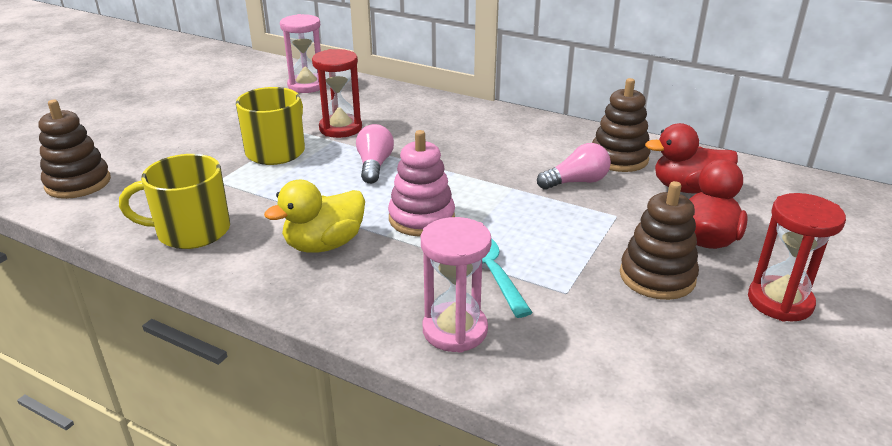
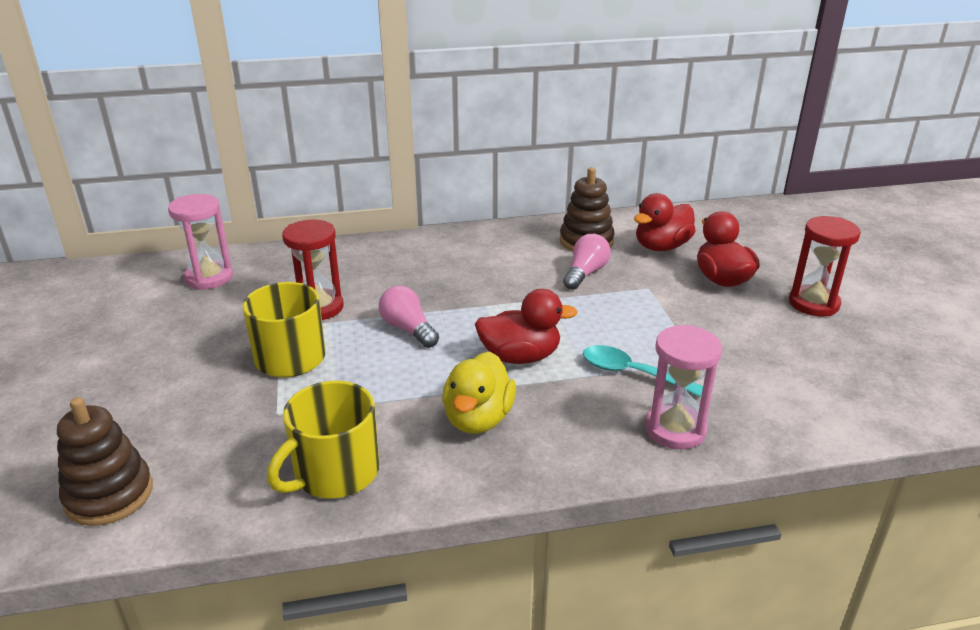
camera: 40 degrees left, 0 degrees up
(421, 218) = (520, 357): pink stacking toy -> red duck
(657, 277) = (733, 321): brown stacking toy -> none

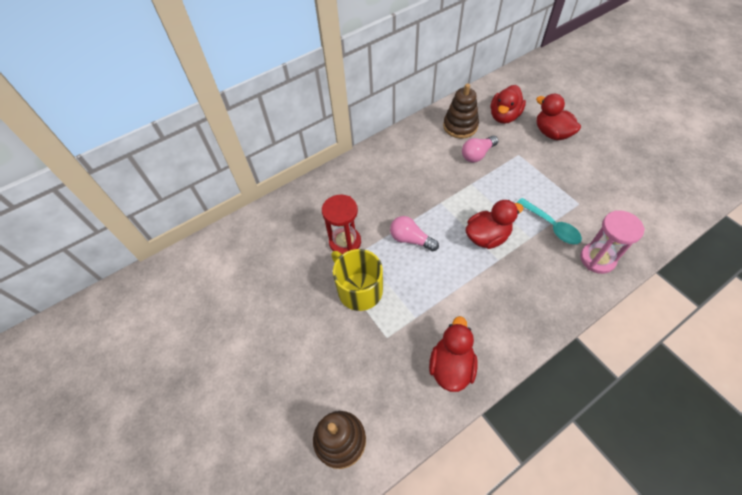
camera: 20 degrees left, 25 degrees up
(209, 278) = (255, 242): pink hourglass -> none
(335, 473) = (451, 366): yellow mug -> red duck
(478, 419) = (497, 293): yellow duck -> none
(585, 273) = (477, 154): pink light bulb -> pink light bulb turned 135 degrees counterclockwise
(632, 373) = (551, 226): turquoise spoon -> turquoise spoon turned 135 degrees counterclockwise
(813, 303) = (607, 136): red hourglass -> none

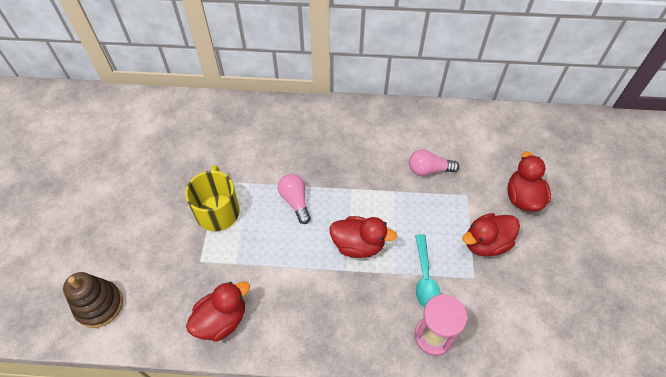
camera: 35 degrees right, 0 degrees up
(345, 242) = (245, 167): red hourglass -> none
(460, 126) = (441, 134): brown stacking toy -> none
(504, 116) = (493, 152): red duck -> red duck (486, 243)

